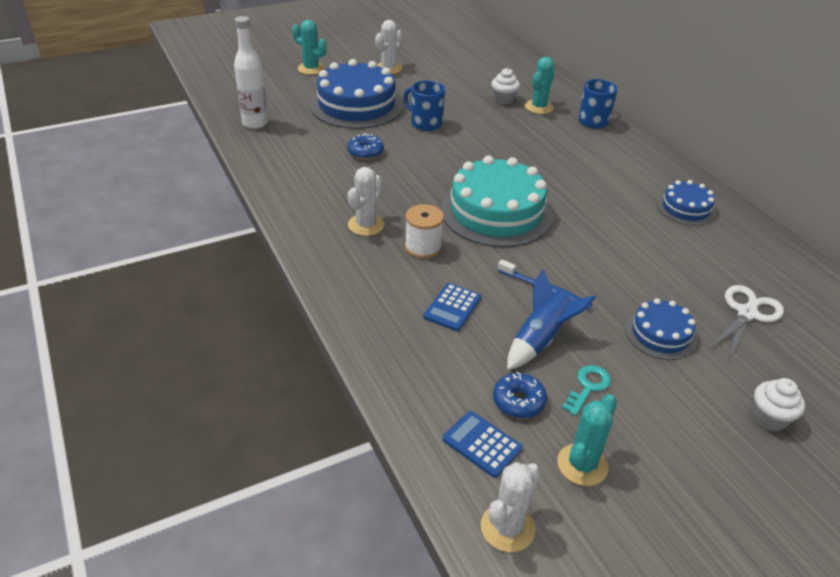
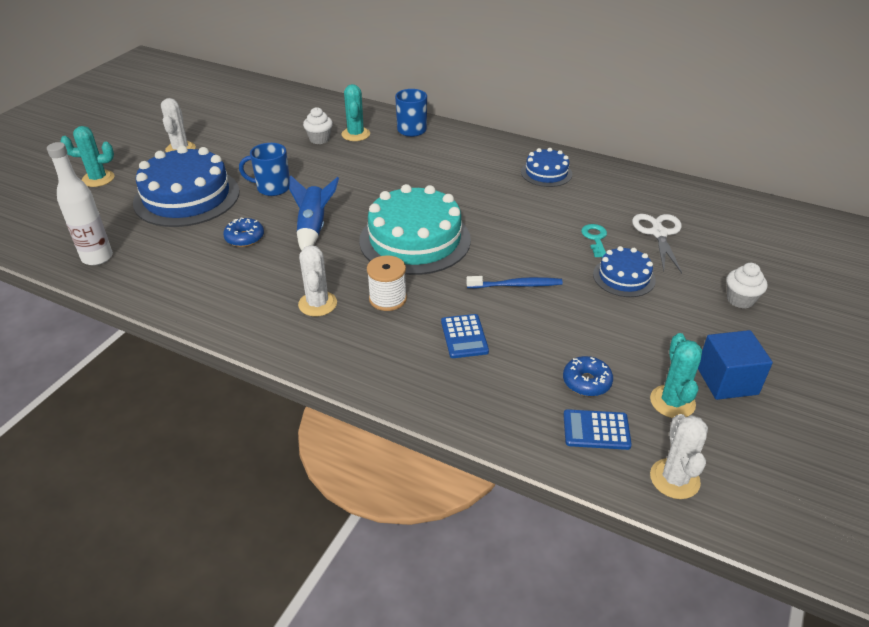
camera: 35 degrees left, 0 degrees up
(540, 339) = (553, 326): blue rocket -> blue rocket (313, 228)
(588, 387) = (619, 343): turquoise key -> turquoise key (595, 239)
(663, 480) = (727, 380): none -> blue cube

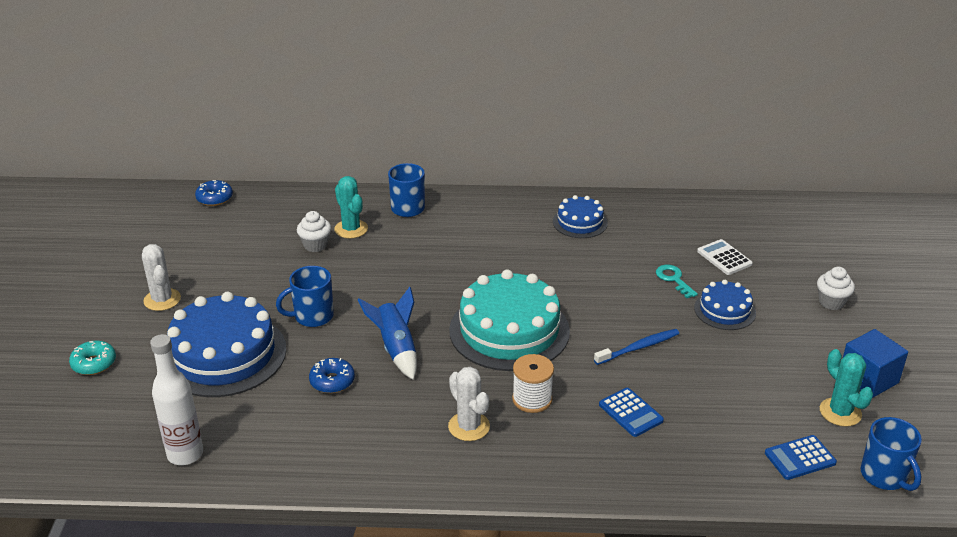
camera: 25 degrees left, 5 degrees down
(98, 179) = (94, 363): turquoise cactus -> turquoise donut
(586, 382) = (763, 419): blue donut -> blue donut (214, 198)
(659, 233) = (724, 258): white scissors -> white calculator
(674, 479) = (884, 476): white cactus -> blue mug

